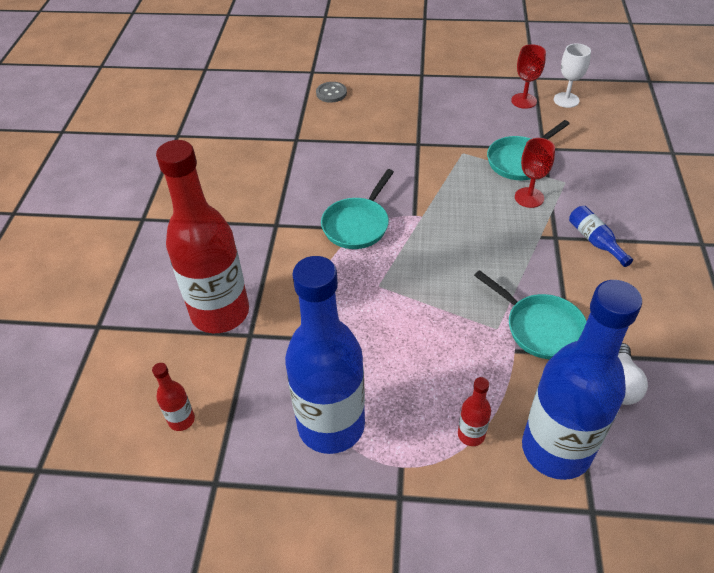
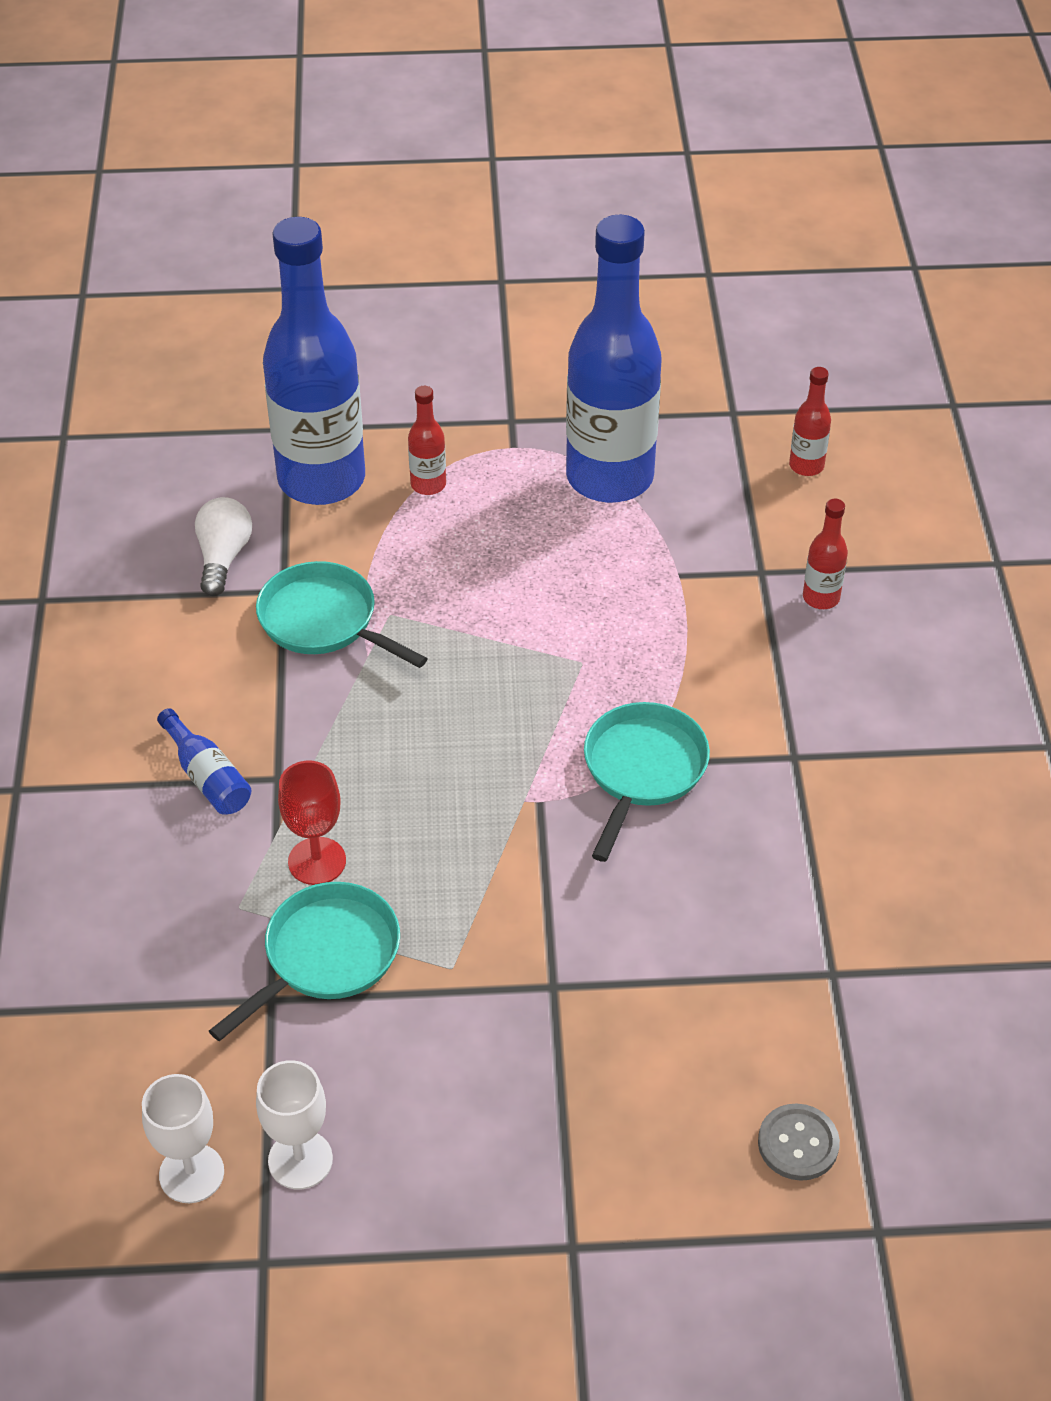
camera: 170 degrees right, 0 degrees up
(220, 313) = (821, 598): red bottle -> red bottle, size x0.40
(524, 101) = (300, 1160): red goblet -> white goblet

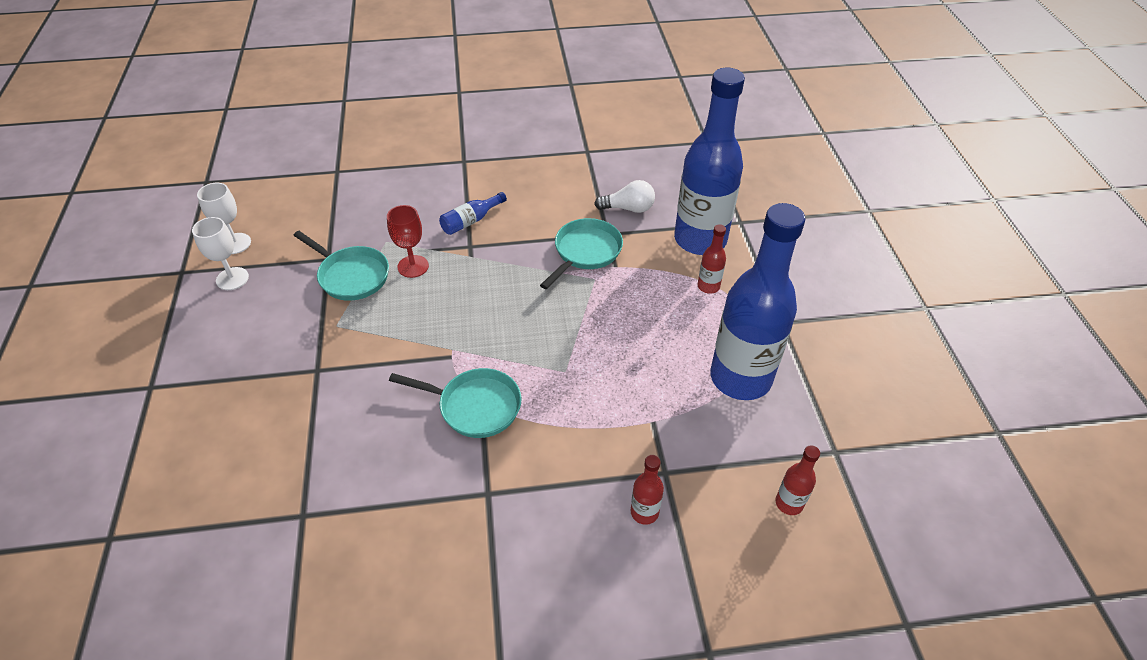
camera: 85 degrees right, 0 degrees up
(798, 1144) = (182, 494): grey button -> none

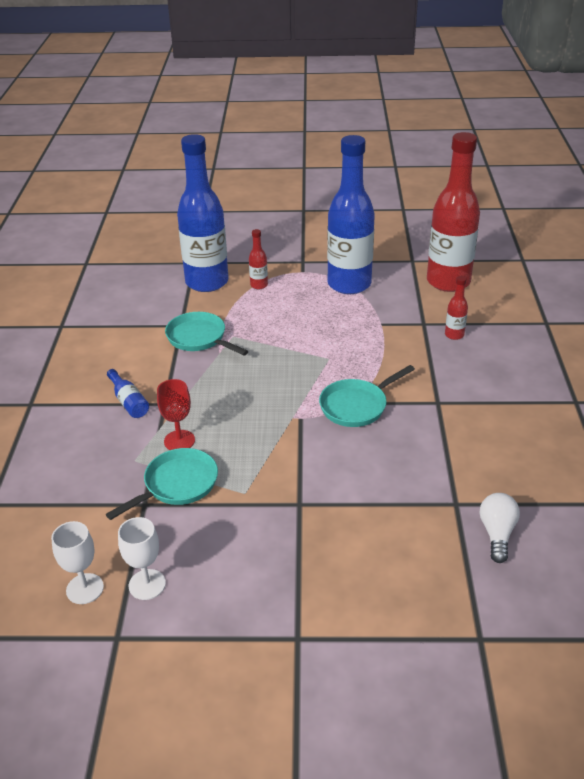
camera: 80 degrees left, 10 degrees down
(475, 406) = (356, 406): turquoise pan -> turquoise pan turned 150 degrees counterclockwise
(628, 208) = (153, 311): white light bulb -> white light bulb (497, 533)
(789, 503) = (448, 282): red bottle -> red bottle, size x2.48

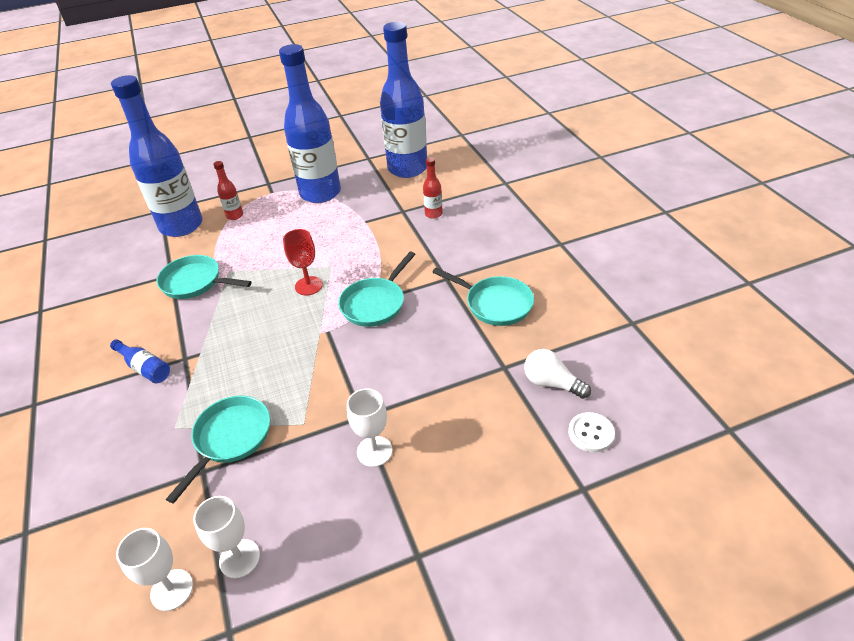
camera: 20 degrees left, 5 degrees up
(179, 441) = (215, 392): red goblet -> red goblet (308, 286)
(298, 538) = (374, 451): none -> white goblet
(448, 282) = (407, 169): red bottle -> blue bottle
(476, 441) = (495, 304): none -> turquoise pan
(497, 533) = (551, 383): white light bulb -> white light bulb turned 45 degrees counterclockwise
(514, 592) = (591, 433): none -> white button

